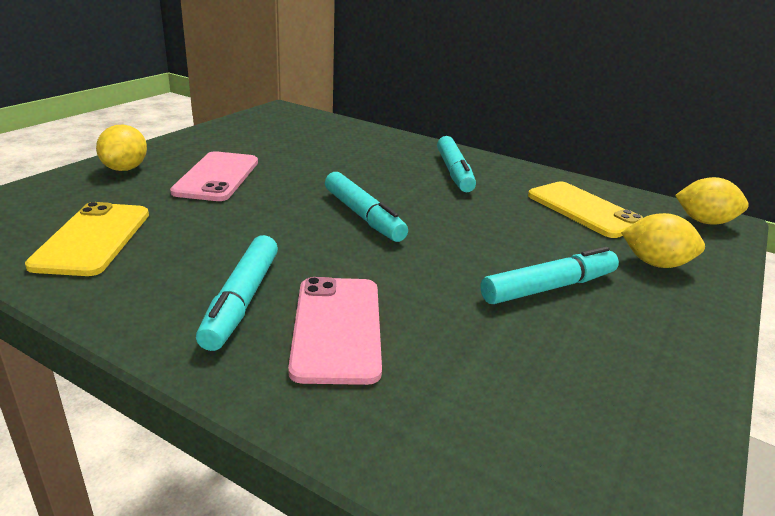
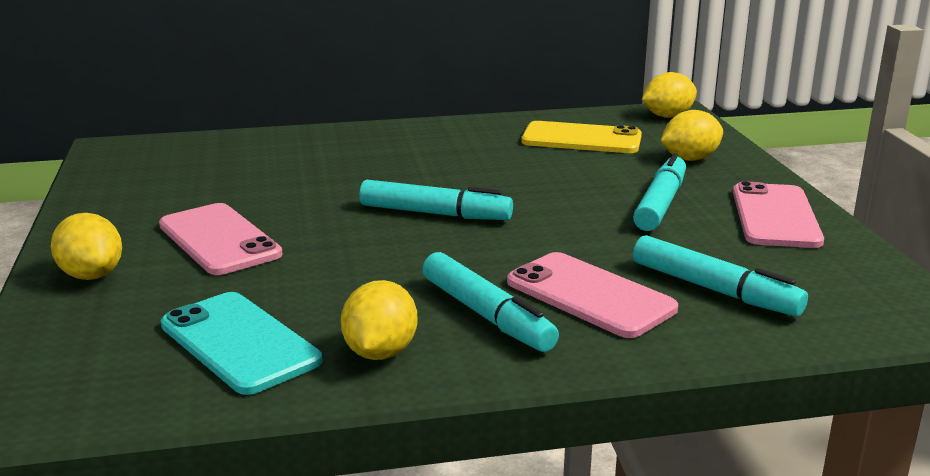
camera: 40 degrees left, 5 degrees down
(93, 239) = (239, 343): yellow phone -> turquoise phone
(134, 287) = (380, 352): none -> yellow lemon
(454, 172) = (429, 147): turquoise marker -> turquoise marker (714, 290)
(645, 353) = (775, 216): none -> pink phone

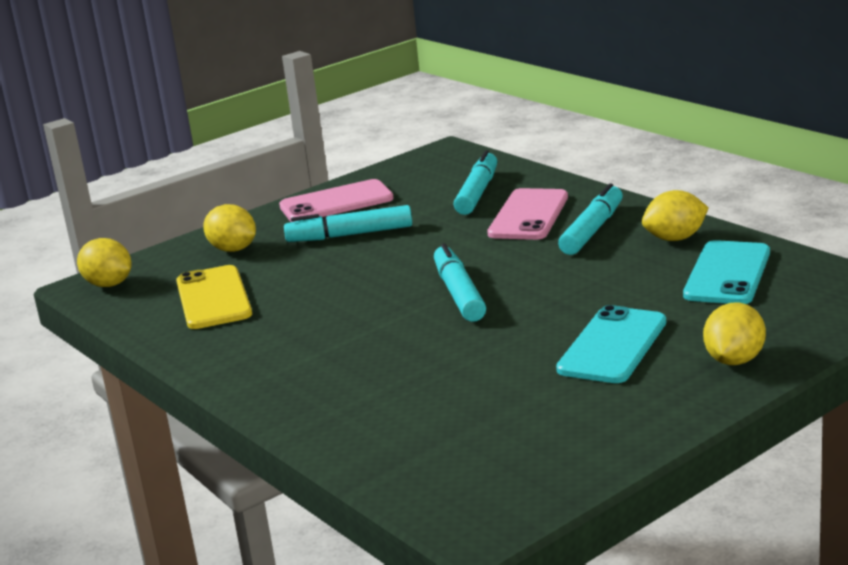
camera: 115 degrees left, 0 degrees up
(219, 240) = (612, 346): pink phone -> turquoise phone

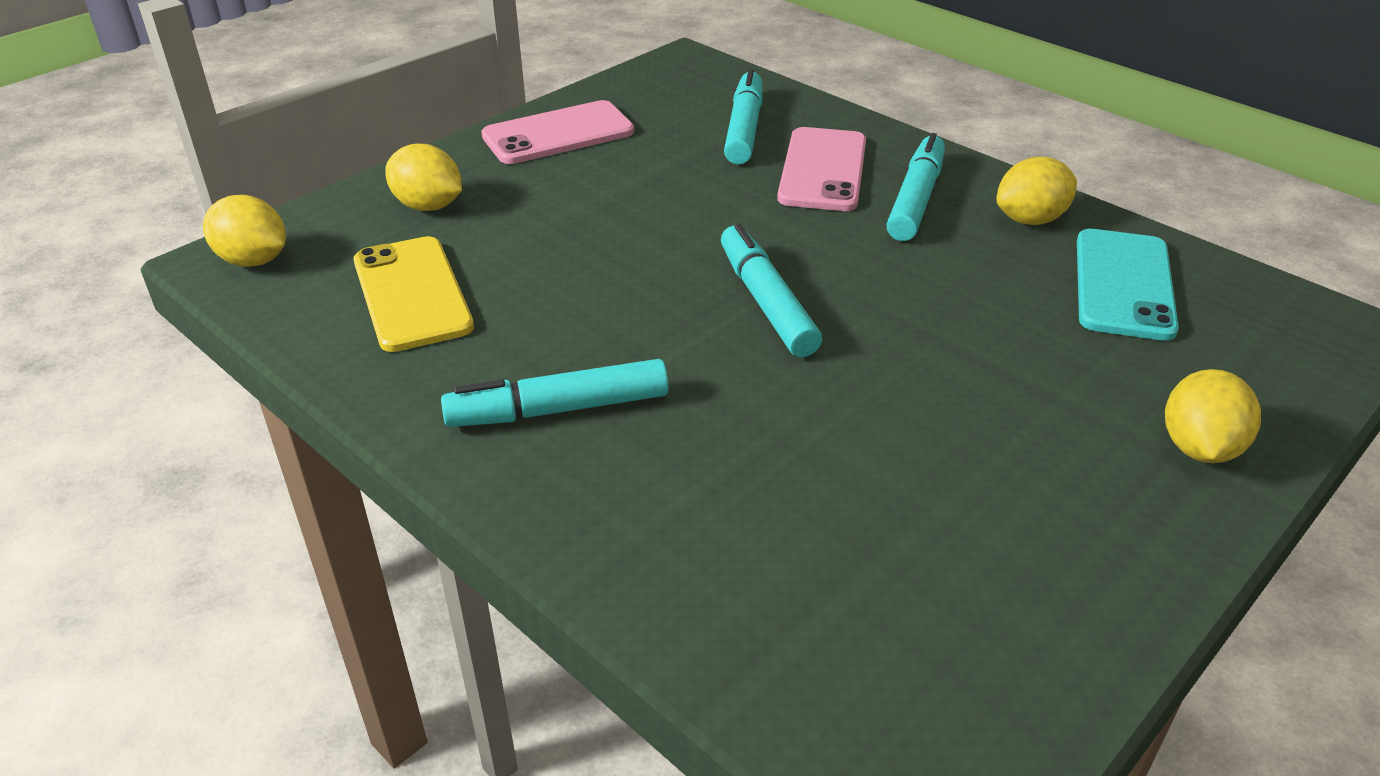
camera: 10 degrees left, 15 degrees up
(350, 235) = (588, 189): turquoise marker -> turquoise marker (558, 409)
(612, 346) = (1015, 412): turquoise phone -> none

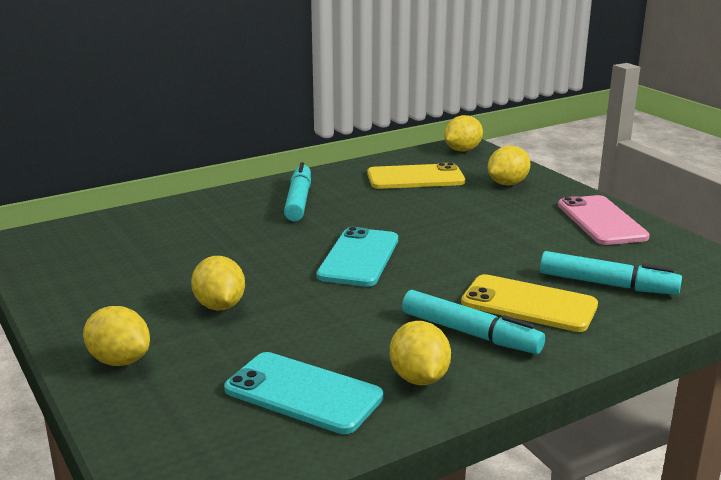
camera: 105 degrees right, 15 degrees down
(766, 302) = (359, 258): turquoise marker -> turquoise phone
(823, 170) = (529, 304): pink phone -> yellow phone
(994, 398) = (220, 306): none -> yellow lemon

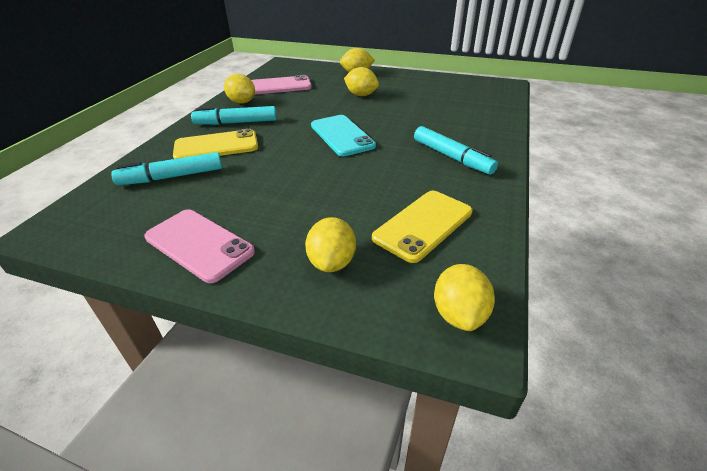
camera: 140 degrees right, 15 degrees up
(303, 393) = (279, 86): turquoise phone -> pink phone

